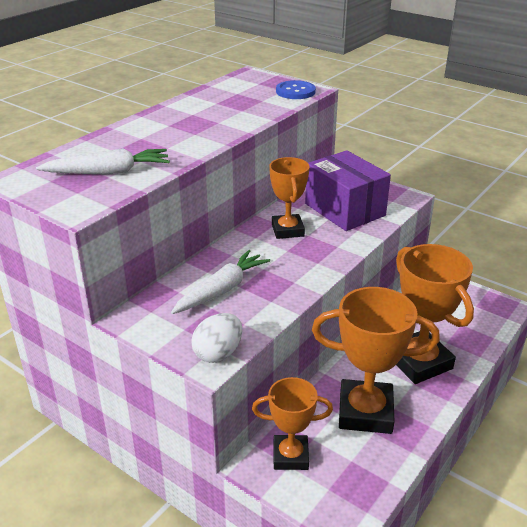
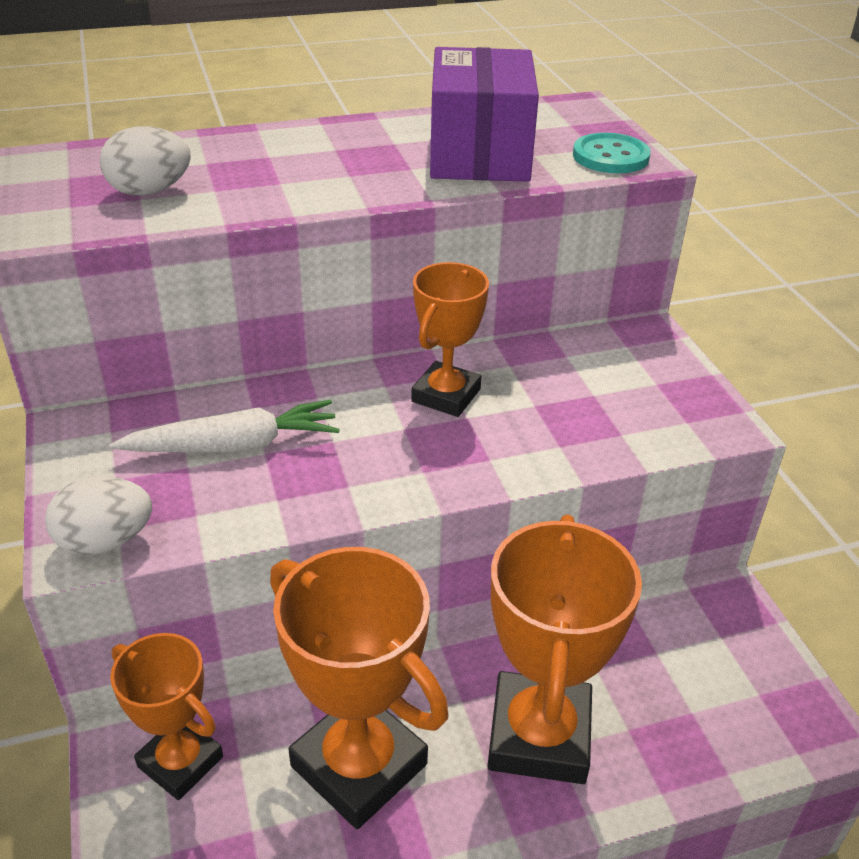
camera: 35 degrees right, 5 degrees up
(109, 172) = (150, 191): white carrot -> white egg
(295, 91) = (610, 156): blue button -> turquoise button
(344, 209) = (581, 401): purple box -> purple box (479, 154)

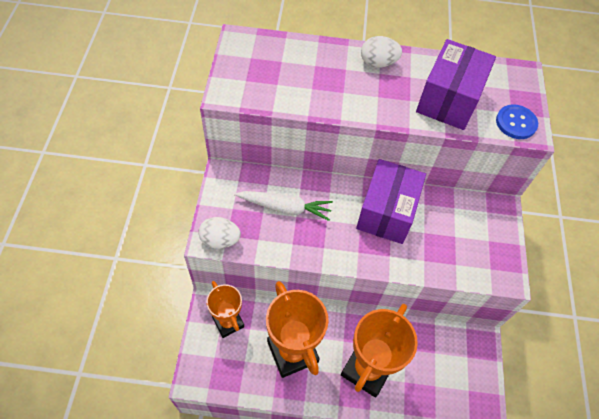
camera: 20 degrees right, 20 degrees up
(150, 191) = (283, 80): white egg -> white egg (378, 63)
(446, 395) = (386, 212): orange trophy -> purple box
(610, 156) = (516, 123): turquoise button -> blue button

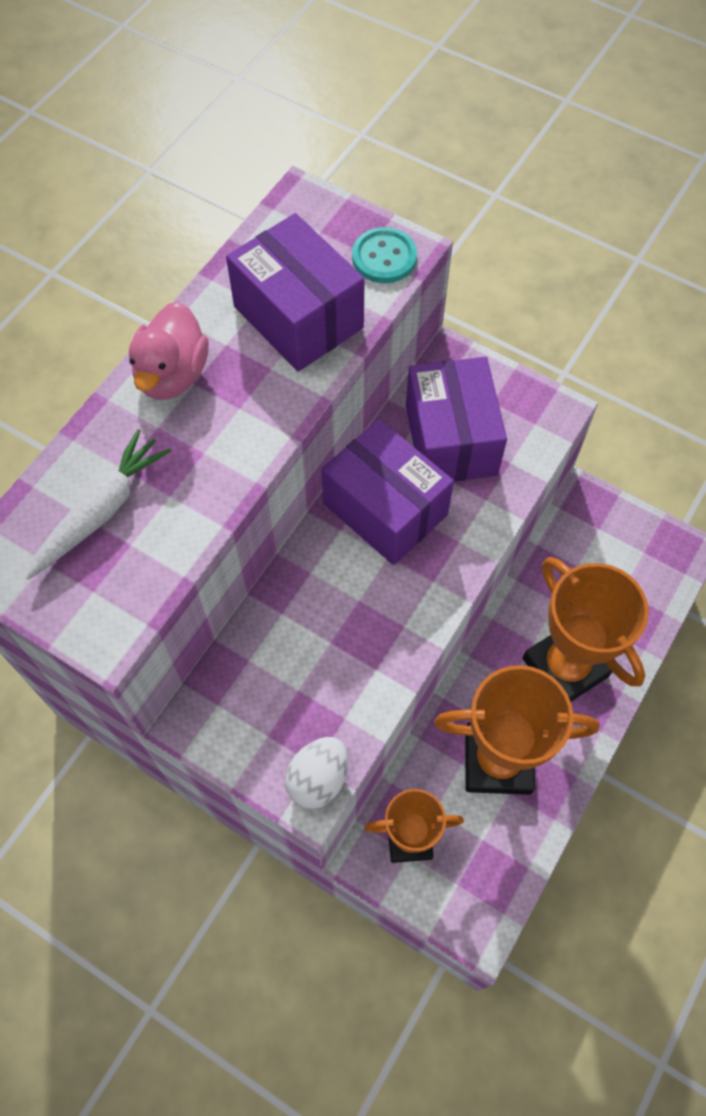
camera: 60 degrees left, 5 degrees up
(285, 208) = (306, 652): white carrot -> white carrot (101, 510)
(378, 63) = (172, 375): white egg -> pink duck
(449, 228) = (450, 440): none -> purple box
(516, 123) = (384, 257): blue button -> turquoise button

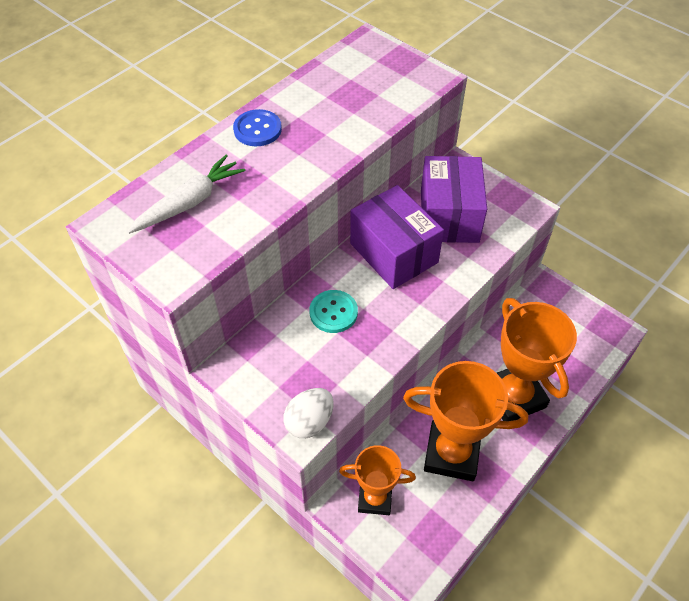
camera: 10 degrees right, 10 degrees down
(172, 375) = (257, 129): pink duck -> blue button
(298, 317) = (351, 107): purple box -> none
(384, 257) = (417, 80): turquoise button -> turquoise button (333, 312)

